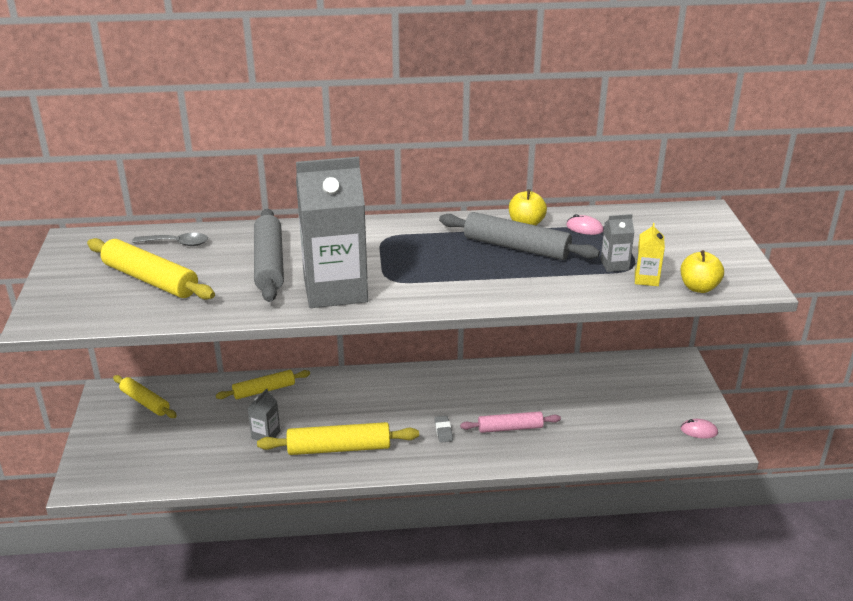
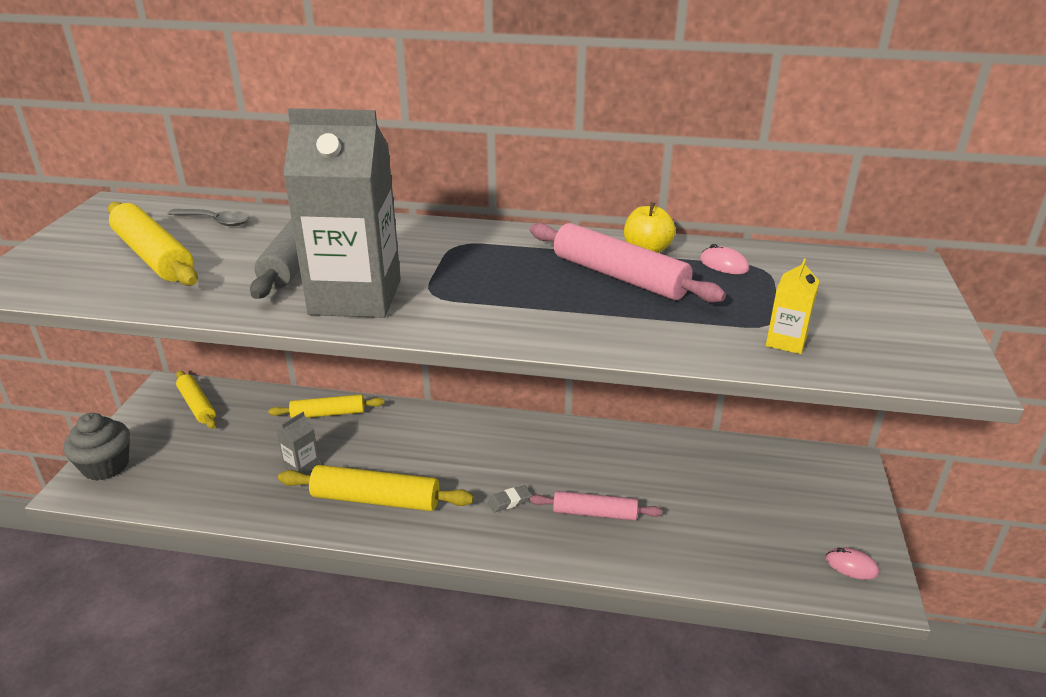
camera: 15 degrees right, 0 degrees up
(96, 463) = (106, 466): none -> grey cupcake
(443, 431) = (509, 501): grey eraser -> grey eraser turned 60 degrees clockwise
(516, 247) = (619, 276): grey rolling pin -> pink rolling pin
(614, 265) = (746, 316): grey carton -> none
(699, 288) = (863, 365): yellow apple -> none

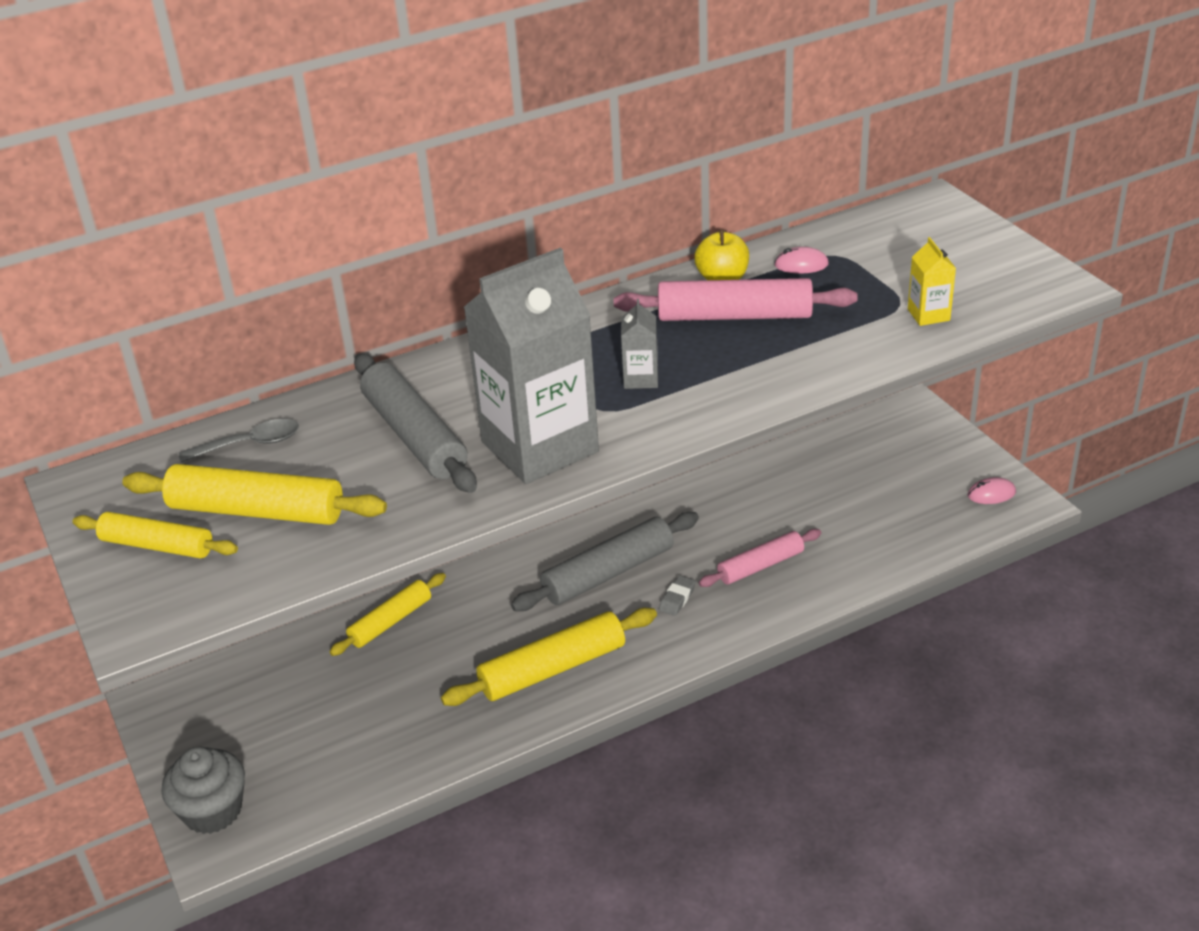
camera: 35 degrees left, 5 degrees up
(197, 405) = (223, 696): yellow rolling pin -> yellow rolling pin (157, 546)
(302, 467) = (437, 684): grey carton -> grey carton (641, 378)
(486, 458) = (608, 573): none -> grey rolling pin

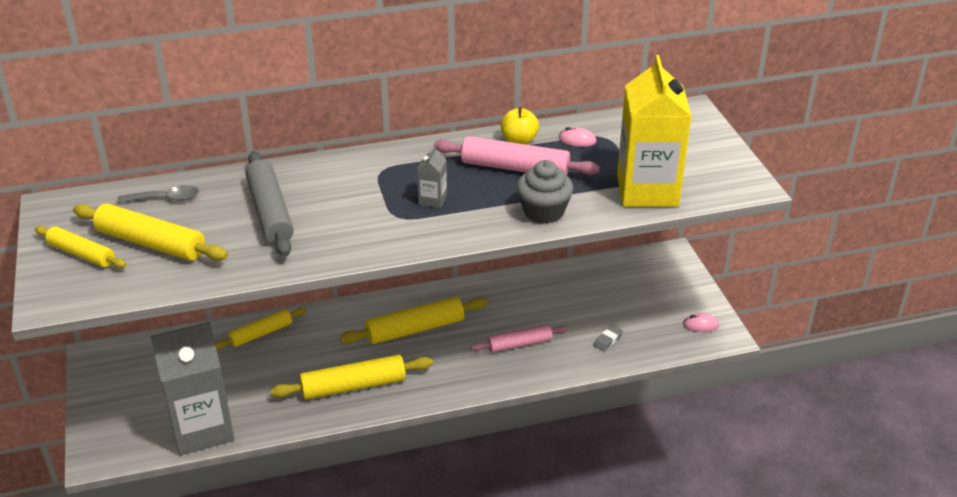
camera: 10 degrees right, 0 degrees up
(212, 811) = (104, 433): grey cupcake -> grey cupcake (543, 211)
(540, 447) = (346, 234): grey carton -> grey carton (202, 429)
(608, 573) = (415, 329): grey rolling pin -> yellow rolling pin
(677, 598) = (454, 355): grey eraser -> grey eraser (608, 340)
(928, 315) = (647, 190): yellow carton -> yellow carton, size x2.42

